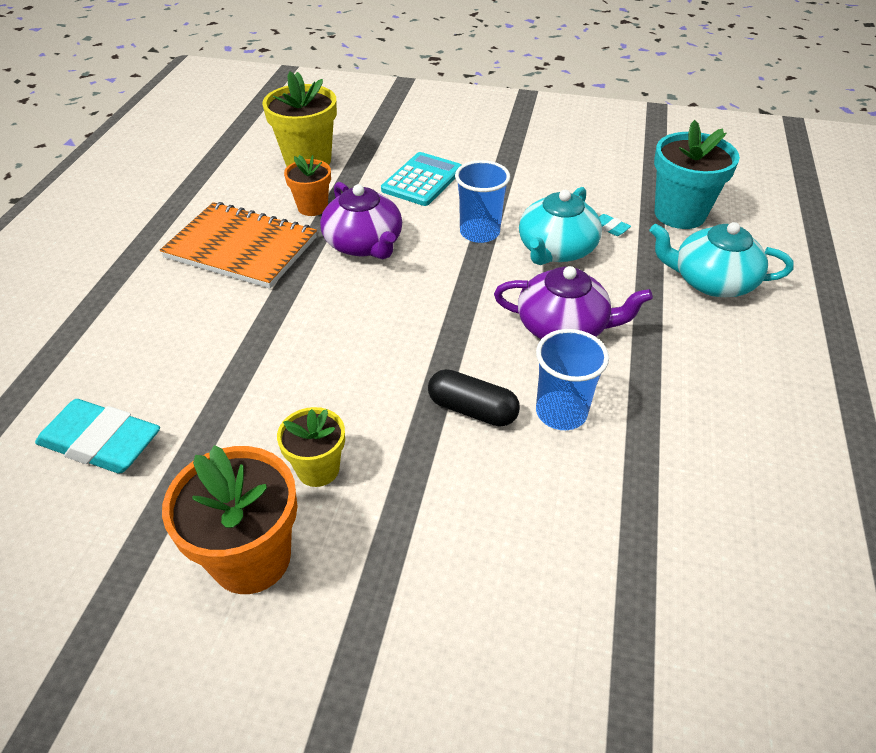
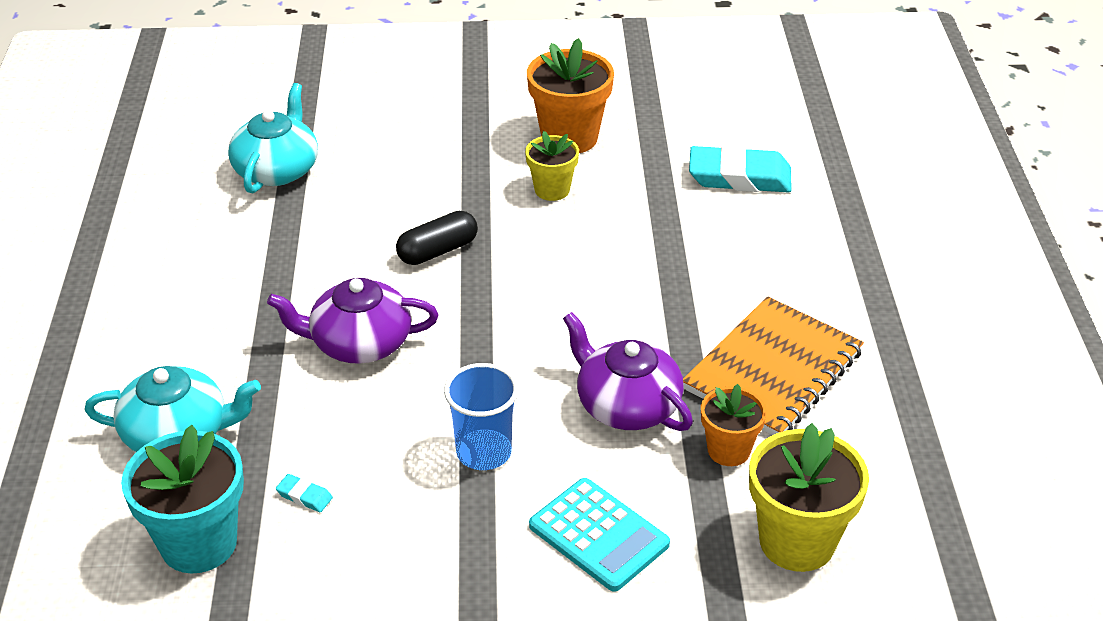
camera: 165 degrees right, 5 degrees down
(241, 248) = (773, 371): orange notebook -> orange notebook turned 60 degrees counterclockwise
(422, 180) = (598, 535): turquoise calculator -> turquoise calculator turned 60 degrees counterclockwise
(472, 410) = (438, 251): black capsule -> black capsule turned 45 degrees counterclockwise
(556, 249) = (377, 444): turquoise teapot -> turquoise teapot (277, 169)
(561, 412) = (355, 262): blue cup -> none

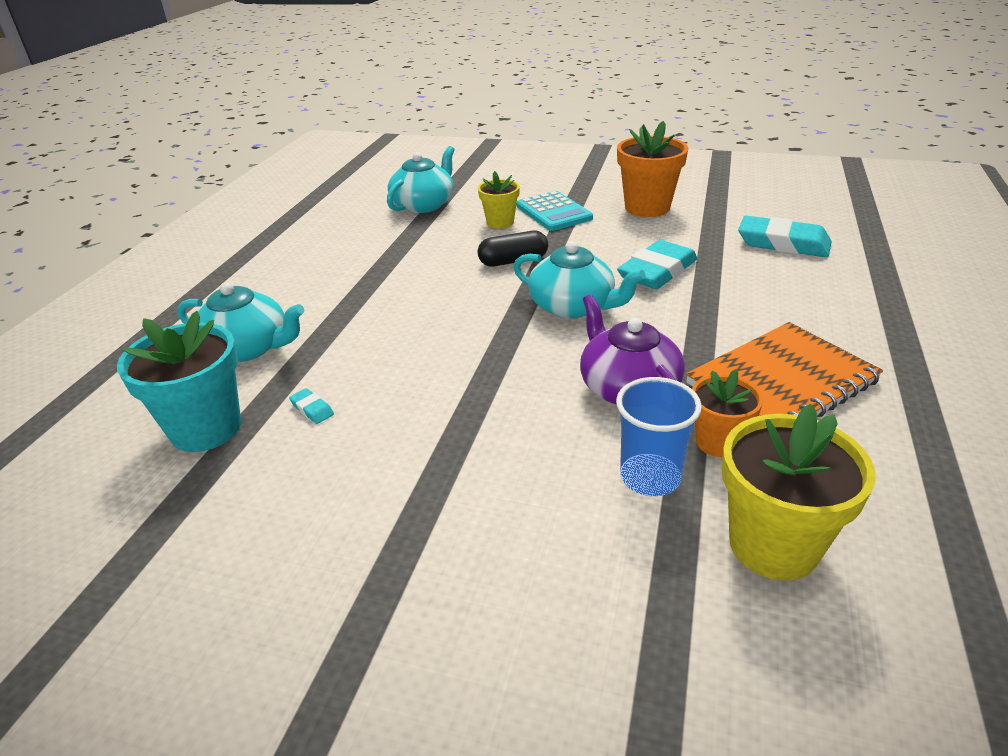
camera: 20 degrees right, 5 degrees down
(359, 343) = (421, 310): purple teapot -> none
(484, 452) = (481, 403): blue cup -> blue cup (650, 477)
(534, 308) = (573, 306): none -> turquoise teapot
(552, 190) = (620, 235): yellow flower pot -> yellow flower pot (500, 222)
(598, 535) = (557, 494): turquoise calculator -> turquoise calculator (553, 212)
(611, 241) = (657, 271): none -> turquoise eraser

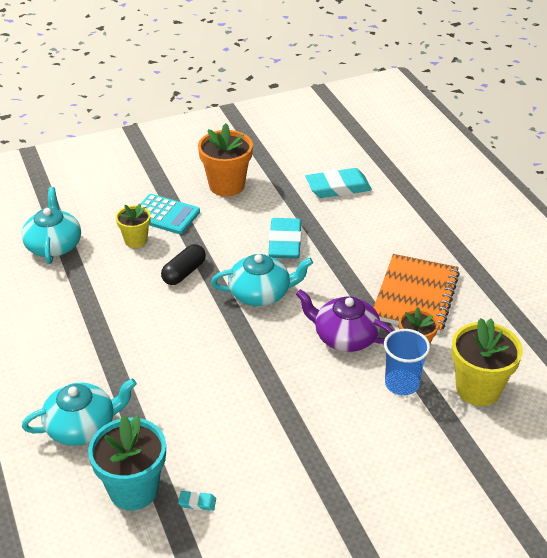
camera: 40 degrees left, 5 degrees up
(312, 409) = (184, 442): turquoise eraser -> turquoise eraser (197, 502)

